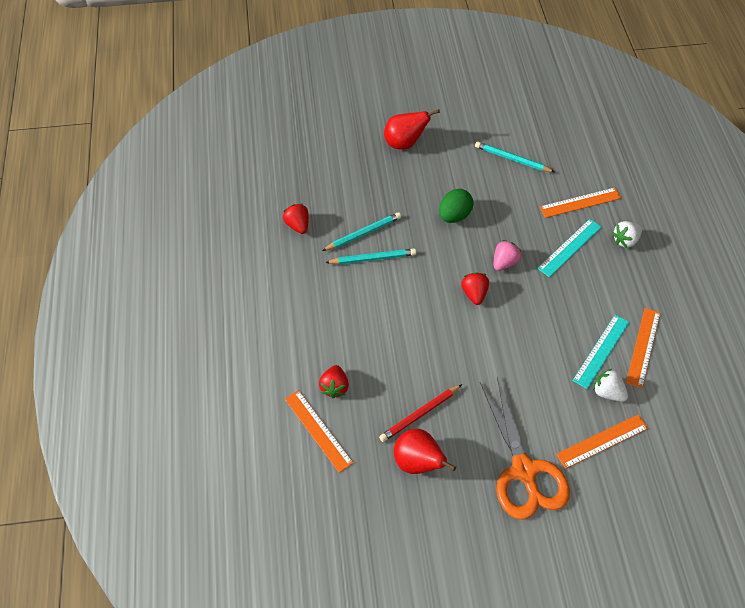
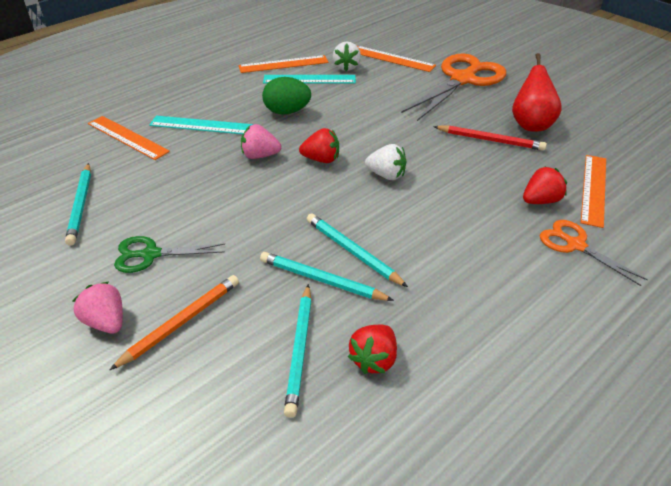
camera: 125 degrees left, 15 degrees down
(286, 370) = (575, 245): none -> orange scissors
(327, 202) = (300, 350): none -> turquoise pencil
(381, 168) = (181, 322): none -> orange pencil
(404, 143) = (106, 322): red pear -> pink strawberry
(442, 174) = (151, 254): none -> green scissors
(454, 215) = (220, 214): green egg -> green egg (287, 112)
(474, 293) = (321, 159): red strawberry -> red strawberry turned 135 degrees counterclockwise
(625, 240) = (164, 100): white strawberry -> white strawberry (386, 175)

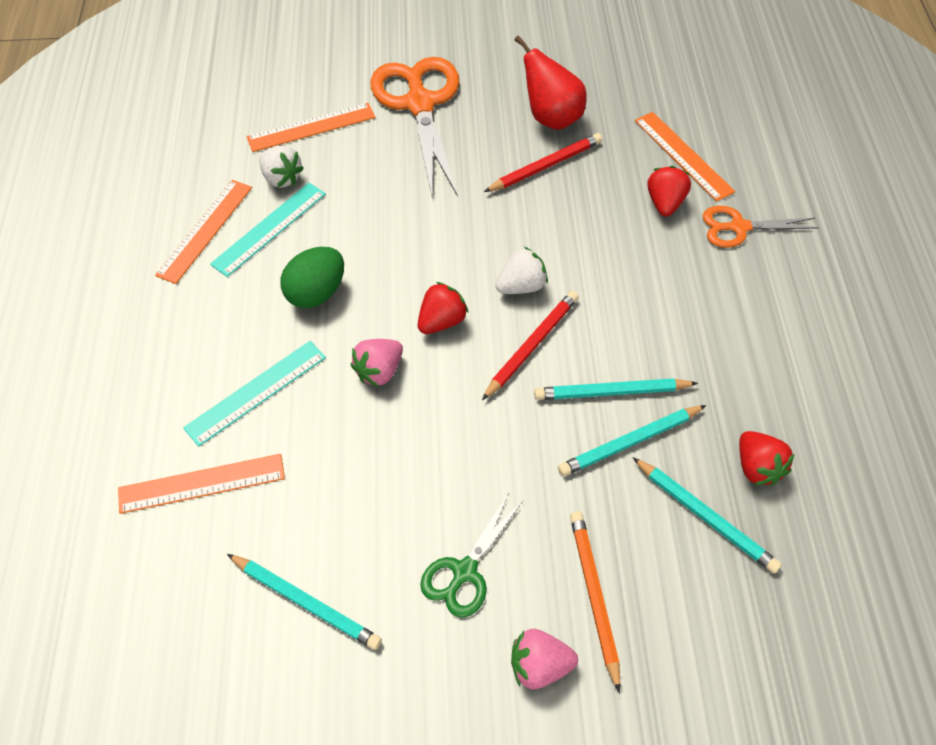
camera: 50 degrees left, 15 degrees up
(347, 201) = (532, 345): none -> red pencil

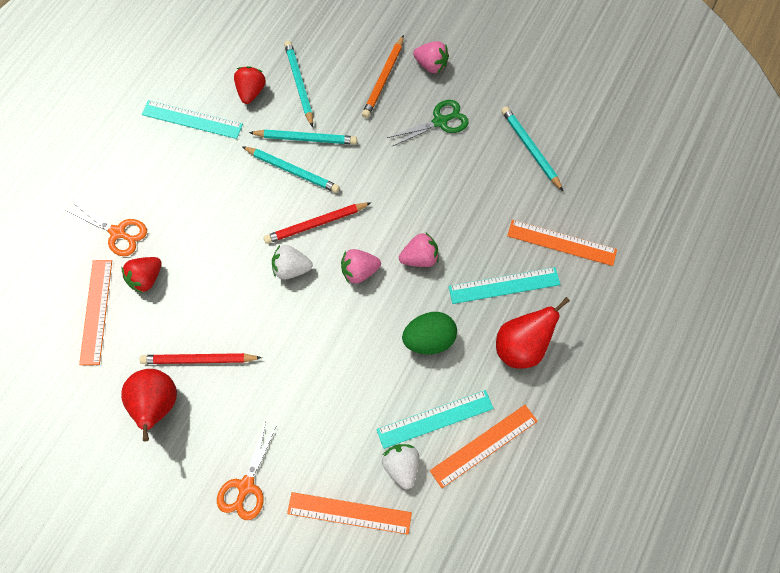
camera: 150 degrees left, 10 degrees up
(203, 336) = (522, 347): none -> red pear
(420, 104) = (246, 486): orange scissors -> orange scissors, size x0.54
(442, 321) = (359, 271): red strawberry -> pink strawberry
(792, 388) = (192, 119): none -> turquoise ruler

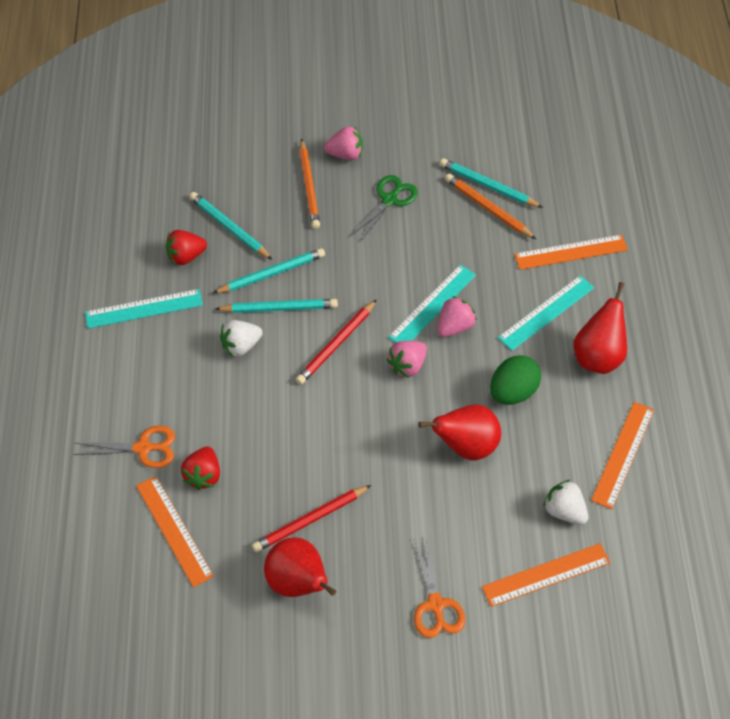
camera: 30 degrees left, 10 degrees down
(251, 92) = (186, 256): red strawberry -> red strawberry turned 90 degrees counterclockwise
(291, 269) = (341, 395): white strawberry -> white strawberry (241, 346)
(359, 366) = (466, 446): none -> red pear
(435, 419) = (565, 455): turquoise ruler -> turquoise ruler (432, 306)
(517, 168) = (488, 208): none -> orange pencil

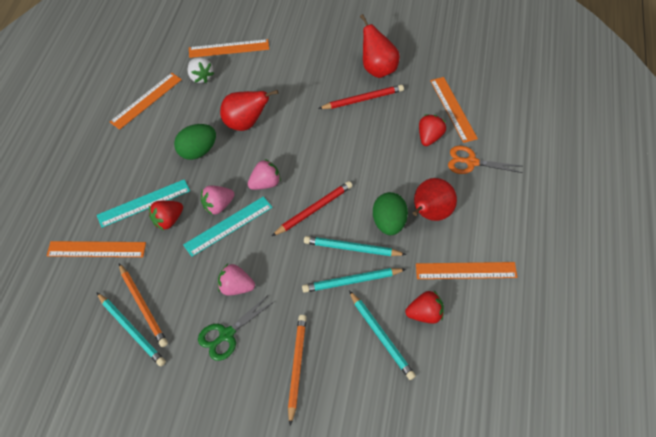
camera: 165 degrees left, 0 degrees up
(144, 309) = (466, 271): turquoise ruler -> orange ruler
(241, 346) = (389, 223): white strawberry -> green egg
(345, 154) = (250, 399): pink strawberry -> pink strawberry (236, 287)
(435, 604) = (299, 45): orange scissors -> none
(506, 298) = (168, 220): none -> red strawberry
(598, 356) = (125, 164): red pear -> red pear (430, 214)

